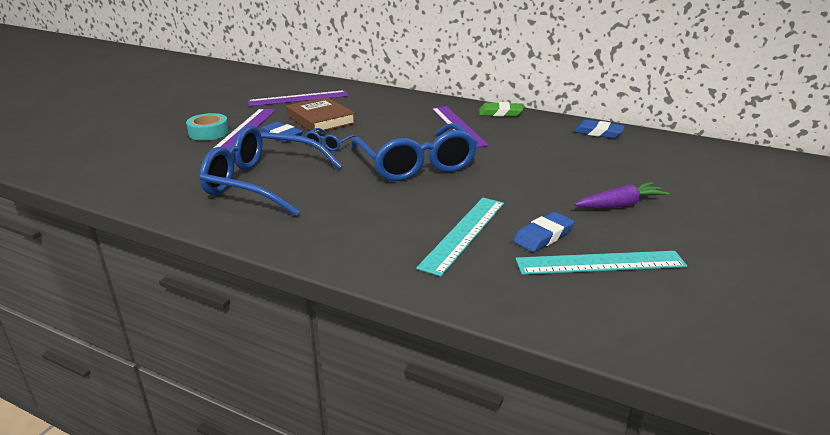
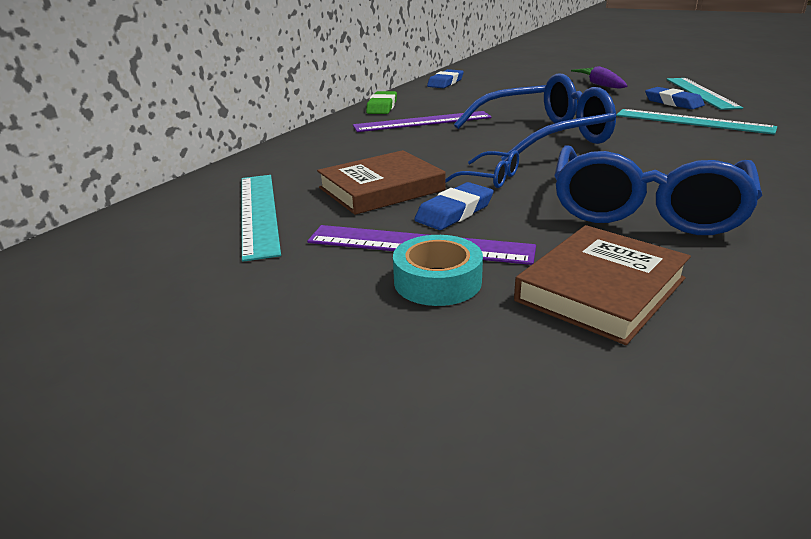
camera: 85 degrees left, 0 degrees up
(180, 162) = (600, 289): none -> brown book
(298, 98) = (258, 213): purple ruler -> turquoise ruler

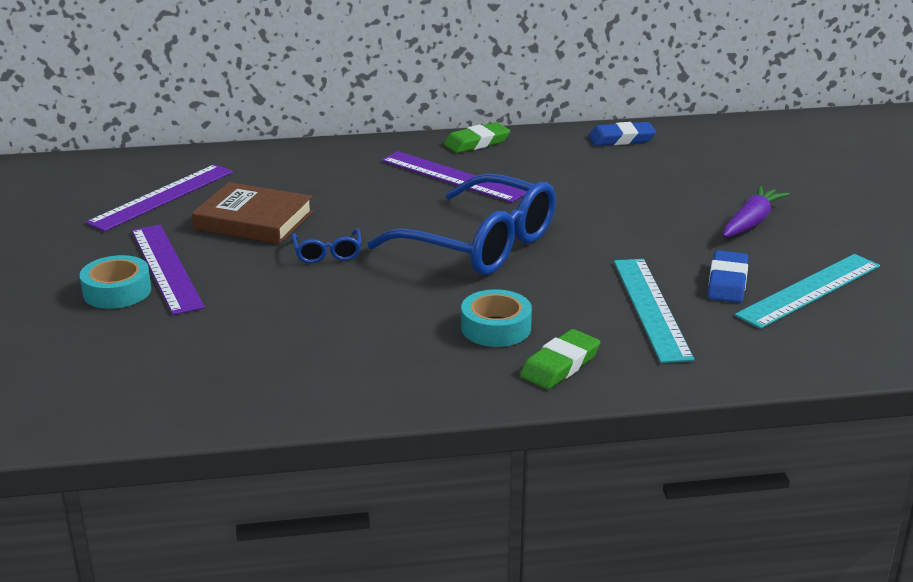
camera: 50 degrees right, 0 degrees up
(258, 213) = (162, 197): turquoise ruler -> purple ruler
(454, 212) = (238, 261): blue eraser -> none
(600, 289) = (156, 347): brown book -> none
(645, 209) = (329, 334): blue glasses -> none
(685, 159) = (496, 328): none -> turquoise tape
(760, 155) = (560, 365): none -> green eraser

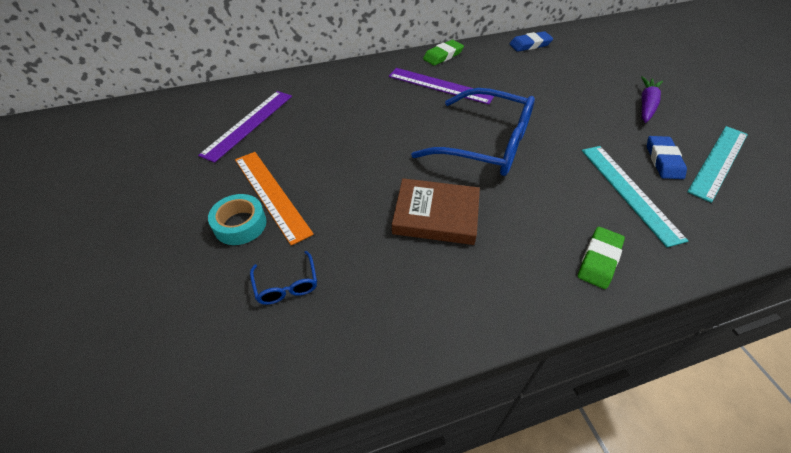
camera: 10 degrees left, 20 degrees up
(166, 268) = (271, 194): purple ruler -> orange ruler
(254, 220) = (321, 139): brown book -> brown book (436, 215)
(327, 253) = (385, 165): blue glasses -> blue glasses (286, 285)
(496, 328) = (535, 226): turquoise tape -> none

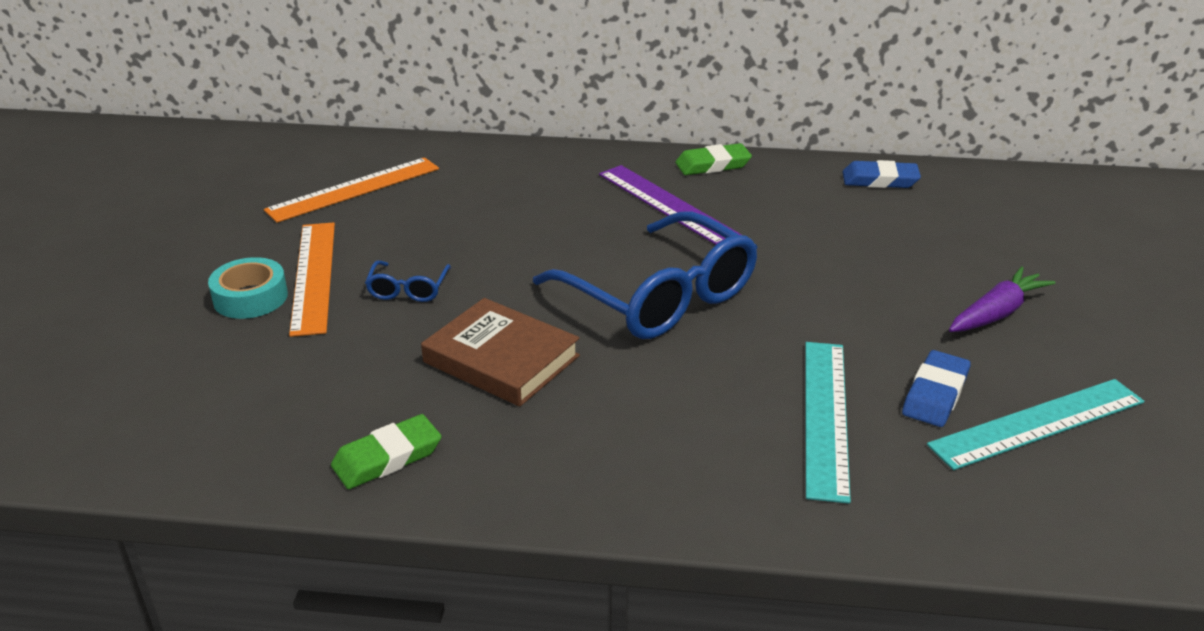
camera: 25 degrees right, 15 degrees down
(248, 124) = (354, 189): purple ruler -> orange ruler
(286, 285) = (249, 375): blue glasses -> blue glasses (408, 289)
(599, 260) = (682, 479): green eraser -> green eraser (387, 457)

